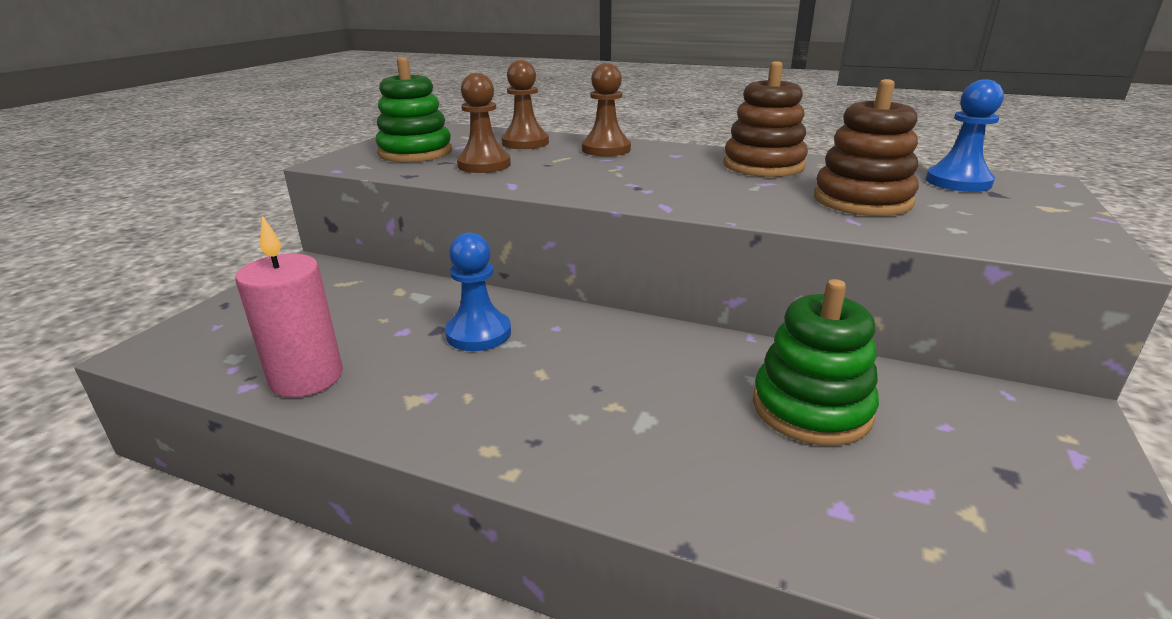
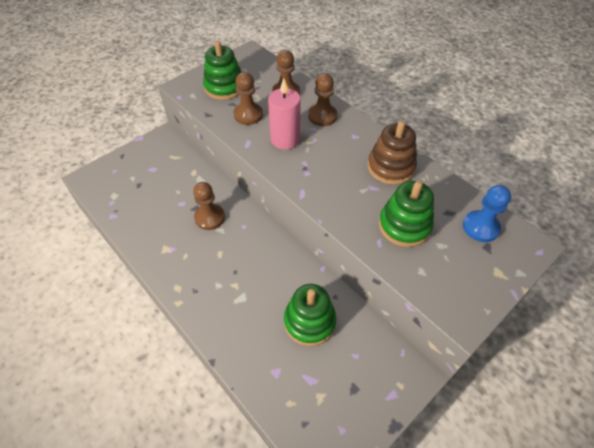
camera: 25 degrees right, 25 degrees up
(306, 377) = (134, 219): pink candle -> pink candle (285, 139)
(478, 333) = (209, 217): blue pawn -> brown pawn
(862, 200) = (404, 226): brown stacking toy -> green stacking toy

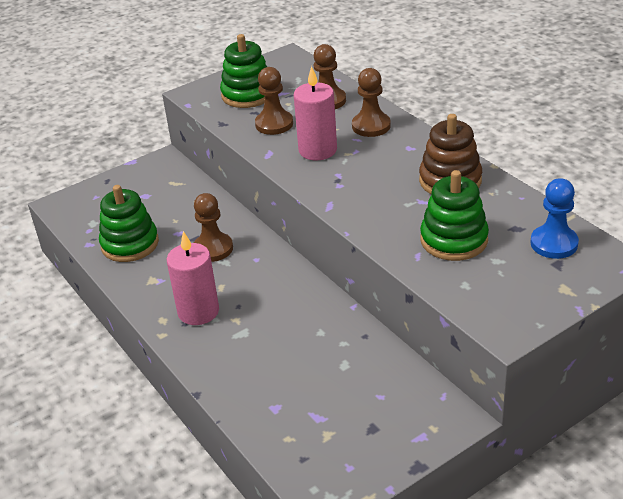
camera: 10 degrees right, 15 degrees down
(205, 278) = (198, 311): none -> pink candle
(309, 321) = (327, 359): green stacking toy -> green stacking toy (130, 244)

